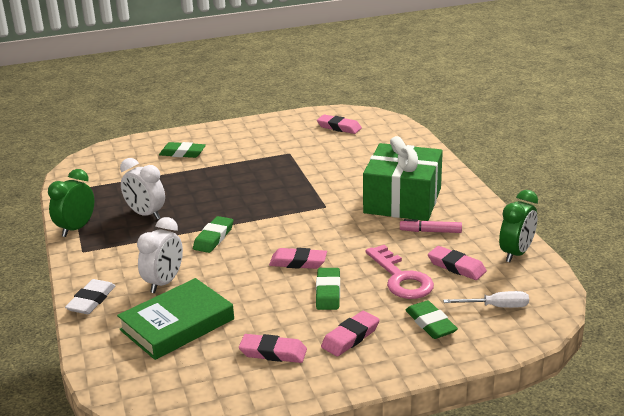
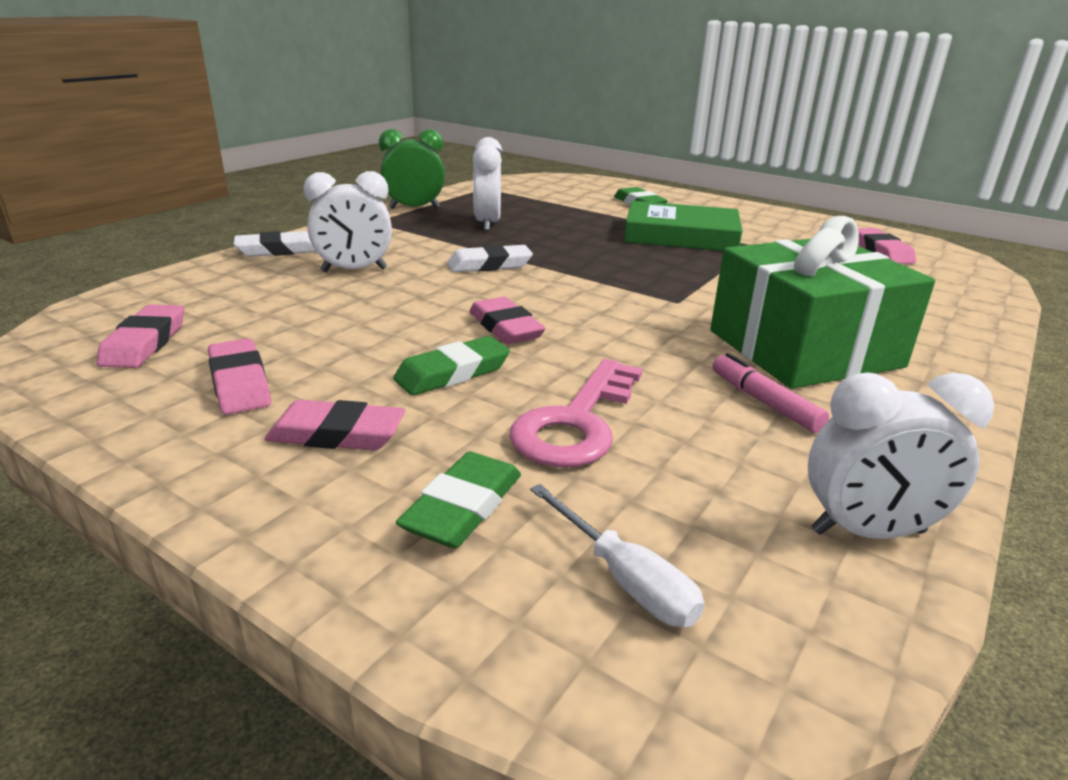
camera: 50 degrees right, 0 degrees up
(177, 324) = (264, 303): green book -> green book (681, 235)
(213, 238) = (489, 265): green eraser -> white eraser
(456, 267) = (698, 469): pink eraser -> pink eraser (145, 343)
(516, 253) = (868, 532): green clock -> white clock

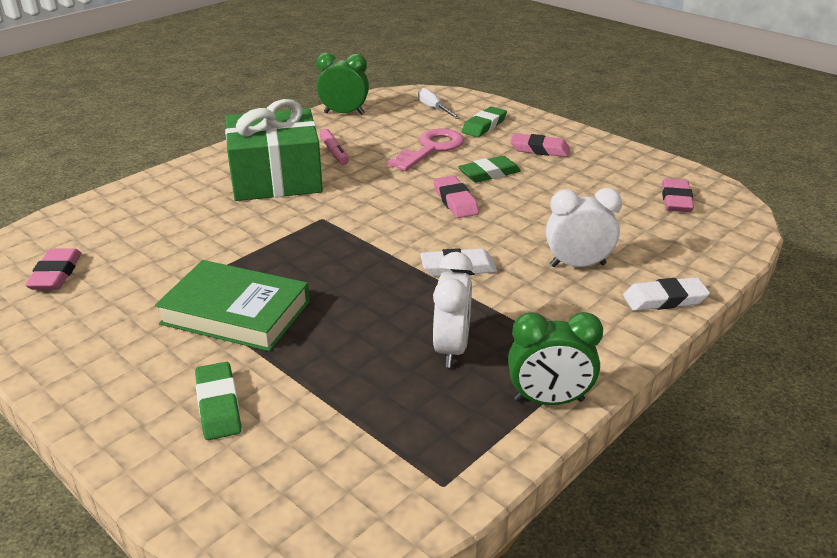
camera: 170 degrees left, 5 degrees up
(239, 383) = (600, 173): pink eraser -> none
(868, 532) = (344, 113): white clock -> green clock

